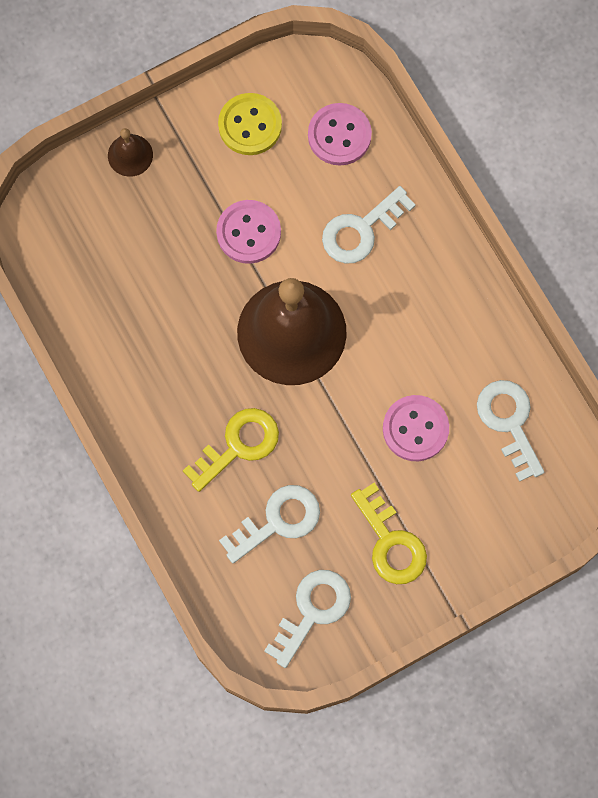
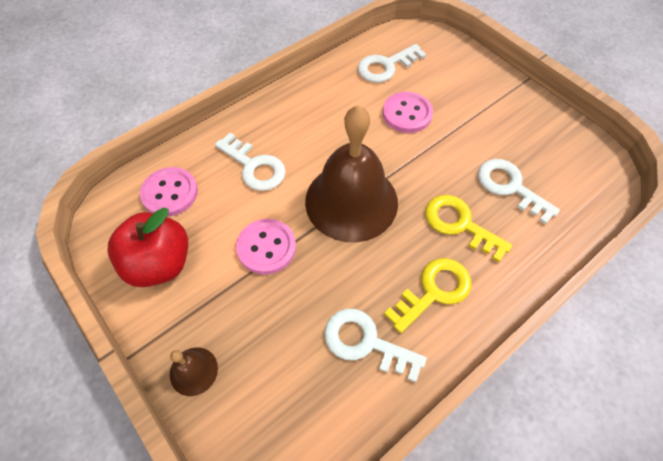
camera: 100 degrees left, 15 degrees down
(250, 125) = (160, 263): yellow button -> red apple
(312, 611) = (567, 155): white key -> white key (365, 342)
(391, 542) = (495, 117): yellow key -> yellow key (434, 291)

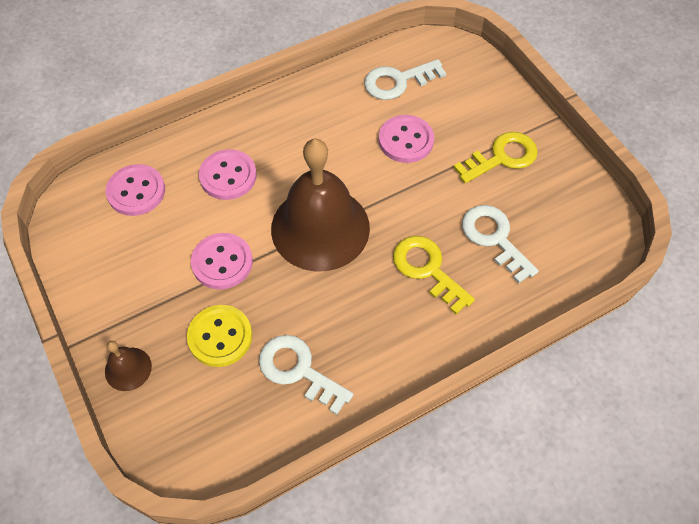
camera: 10 degrees right, 0 degrees up
(160, 263) = (114, 262): red apple -> none
(254, 167) = (228, 176): white key -> pink button
(280, 321) = (220, 337): none -> yellow button
(434, 291) = (380, 332): yellow key -> yellow key (502, 157)

